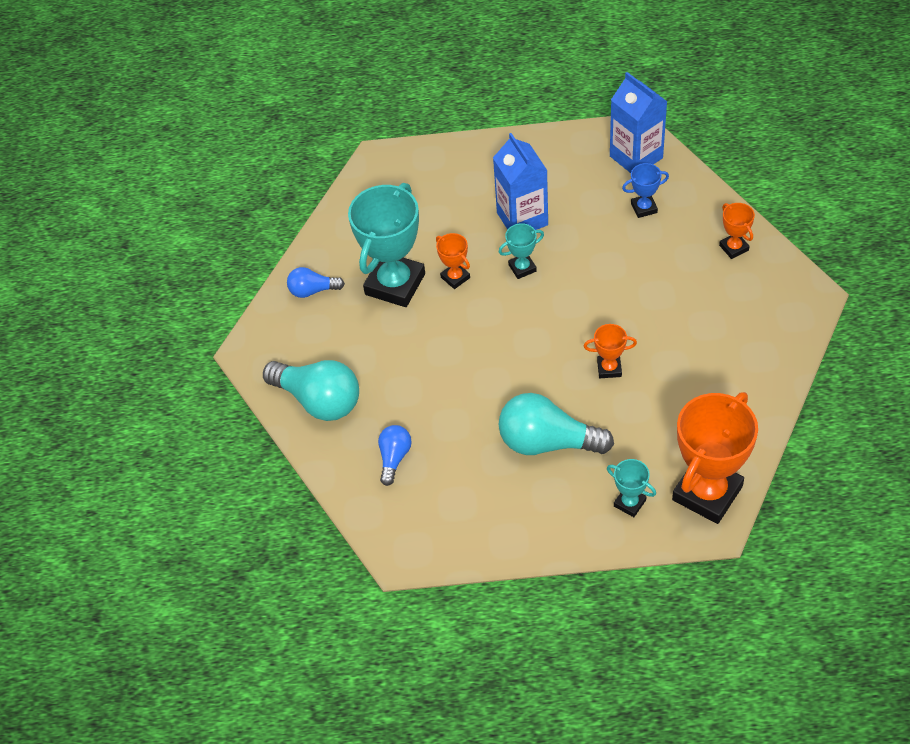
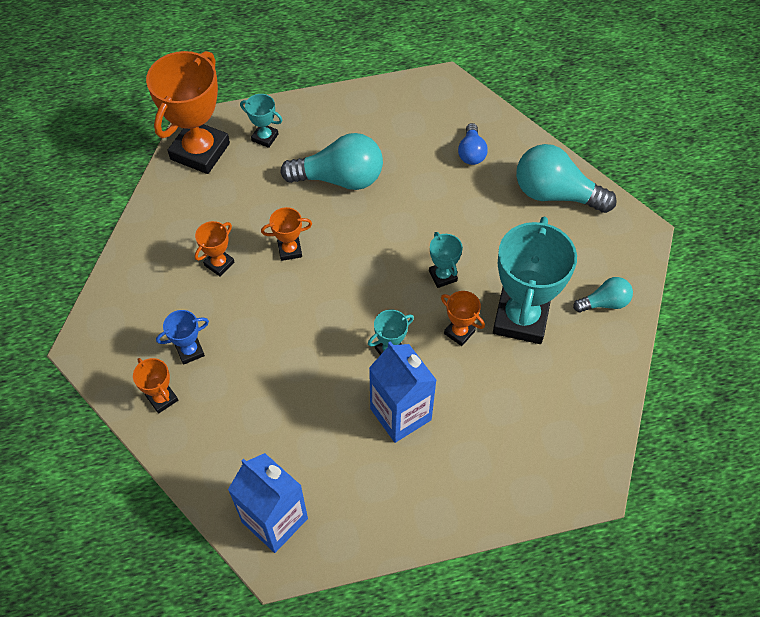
camera: 165 degrees right, 5 degrees up
(312, 290) = (604, 303): blue light bulb -> turquoise light bulb
(458, 328) = (443, 276): none -> turquoise trophy
(644, 208) = (262, 443): blue trophy -> blue trophy (190, 351)
(683, 361) = (219, 264): none -> orange trophy

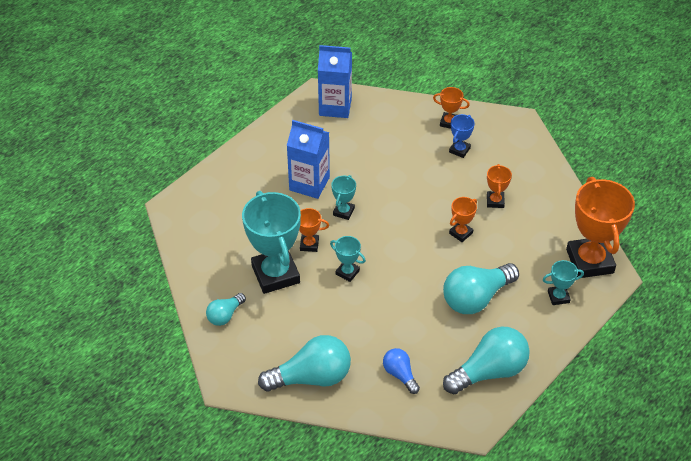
camera: 145 degrees right, 10 degrees down
(390, 113) = (489, 371): none -> turquoise light bulb

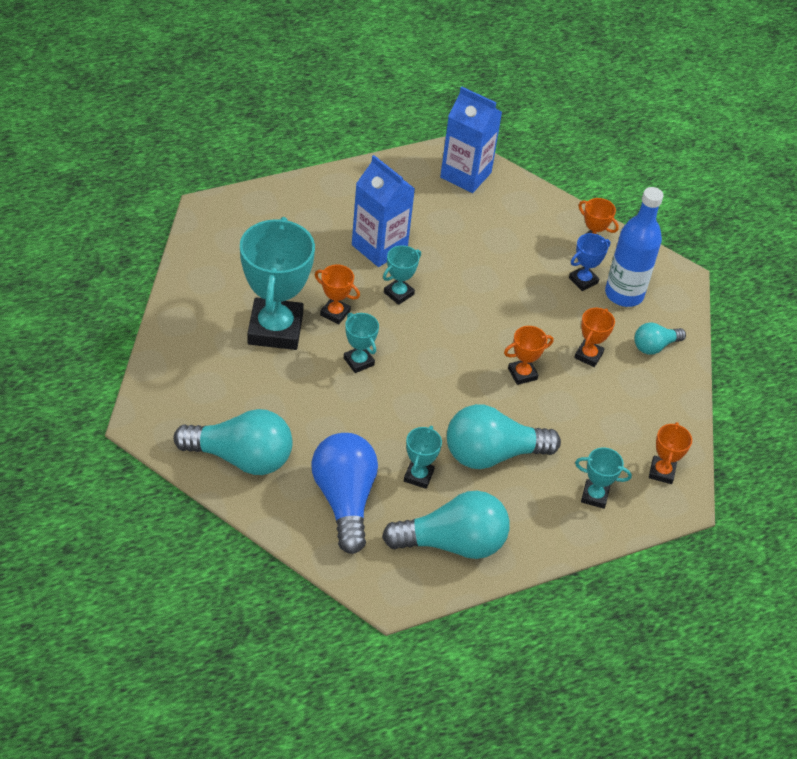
camera: 20 degrees right, 0 degrees up
(225, 315) = (189, 349): turquoise light bulb -> turquoise light bulb (654, 346)
(400, 374) = (344, 499): blue light bulb -> blue light bulb, size x1.86
(438, 335) = (418, 476): none -> turquoise trophy
(491, 148) = (624, 294): none -> blue bottle
(589, 261) = (662, 472): orange trophy -> orange trophy, size x0.46

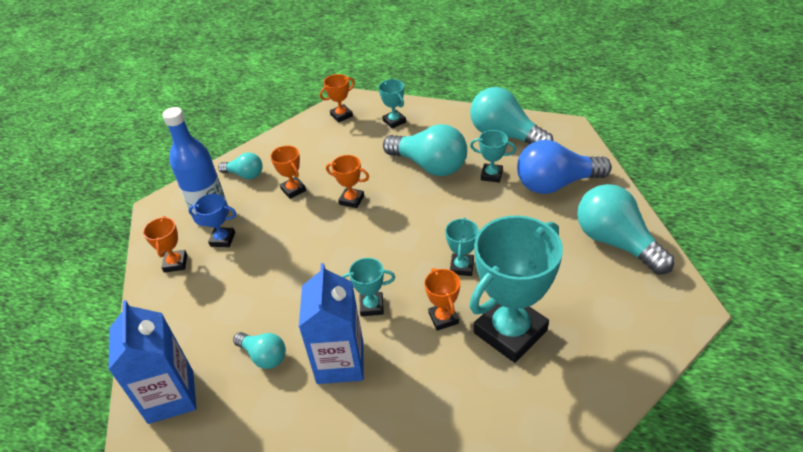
camera: 130 degrees left, 5 degrees down
(344, 499) = (555, 184): blue light bulb -> blue light bulb turned 45 degrees clockwise
(418, 476) = (491, 175): turquoise trophy -> turquoise trophy turned 45 degrees clockwise
(436, 224) = (264, 356): none -> turquoise light bulb
(588, 355) = (293, 190): orange trophy -> orange trophy turned 75 degrees clockwise

